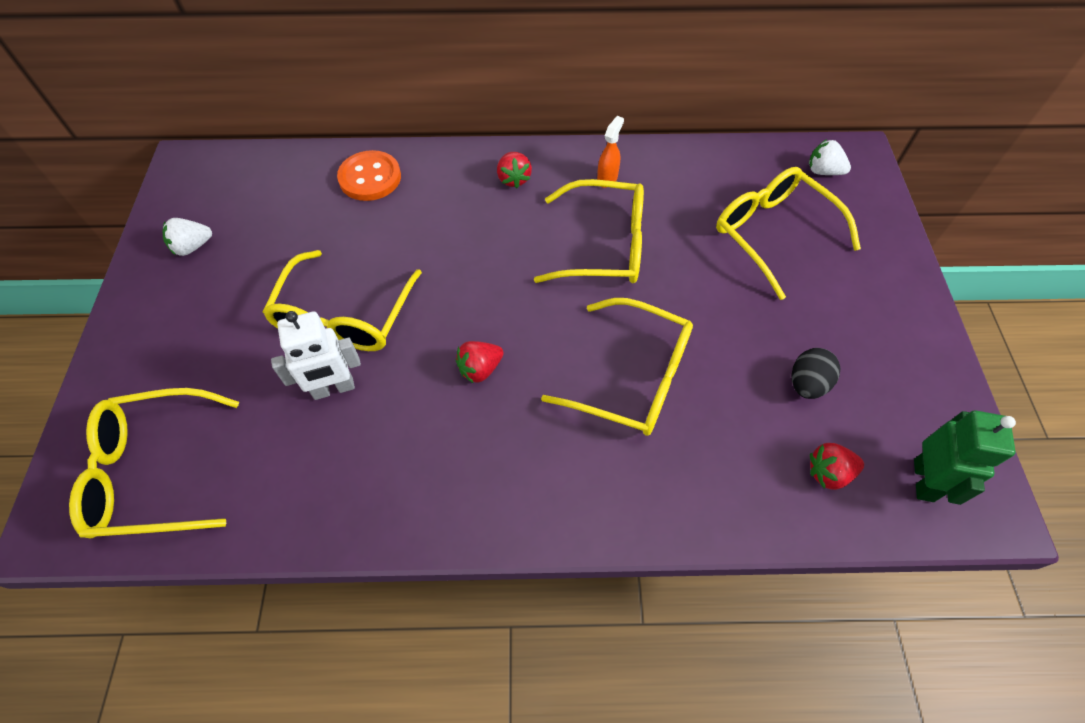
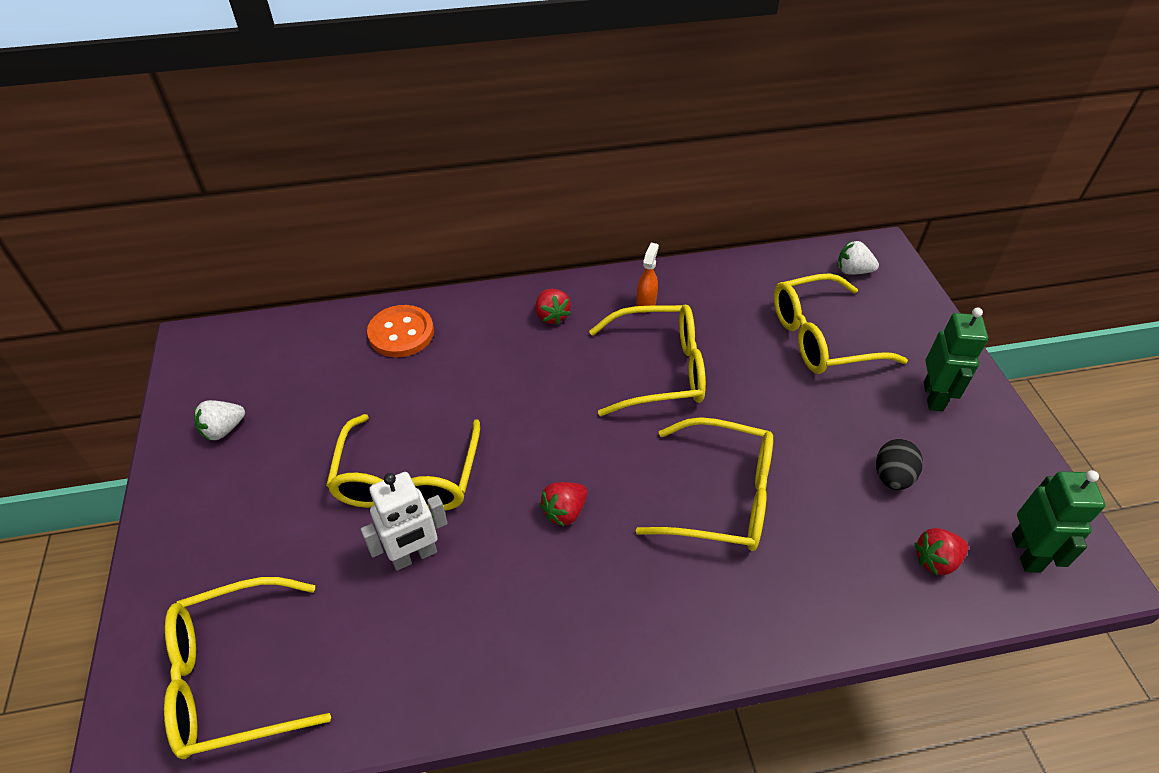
camera: 10 degrees left, 10 degrees down
(774, 235) = (822, 337): yellow glasses -> yellow glasses turned 60 degrees counterclockwise
(872, 310) = (933, 396): none -> green robot

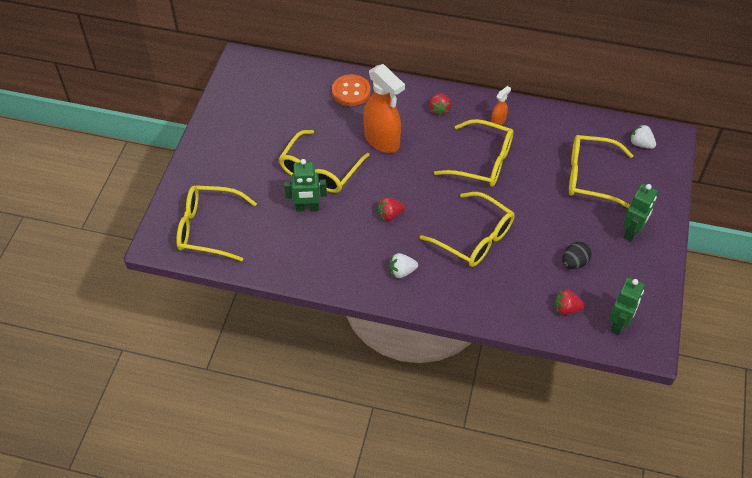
camera: 25 degrees right, 5 degrees up
(223, 429) = (240, 113): white strawberry -> white strawberry (402, 271)
(414, 556) = (307, 208): white robot -> green robot
(488, 392) = (382, 141): none -> orange spray bottle

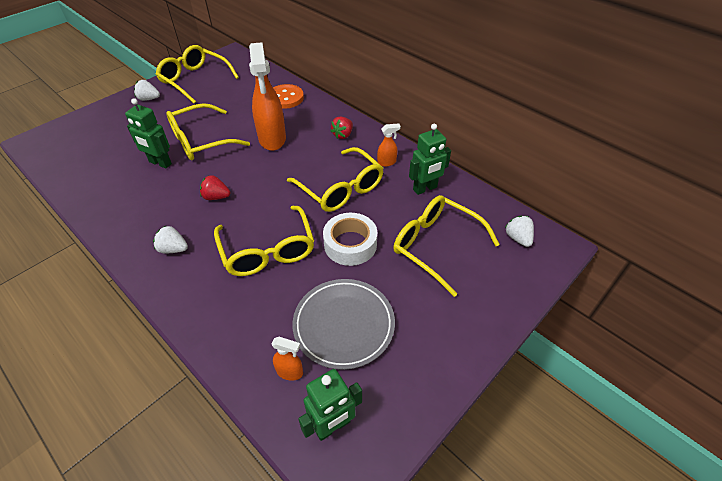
camera: 30 degrees right, 5 degrees down
(209, 228) = (76, 147): yellow glasses -> yellow glasses (195, 80)
(217, 149) = (149, 99): none -> white strawberry
(529, 204) = (350, 244): none -> white tape
(566, 308) = (290, 372): red strawberry -> orange spray bottle
(574, 263) = (344, 325): black egg -> grey plate
(632, 232) = (437, 324): green robot -> green robot (425, 189)

